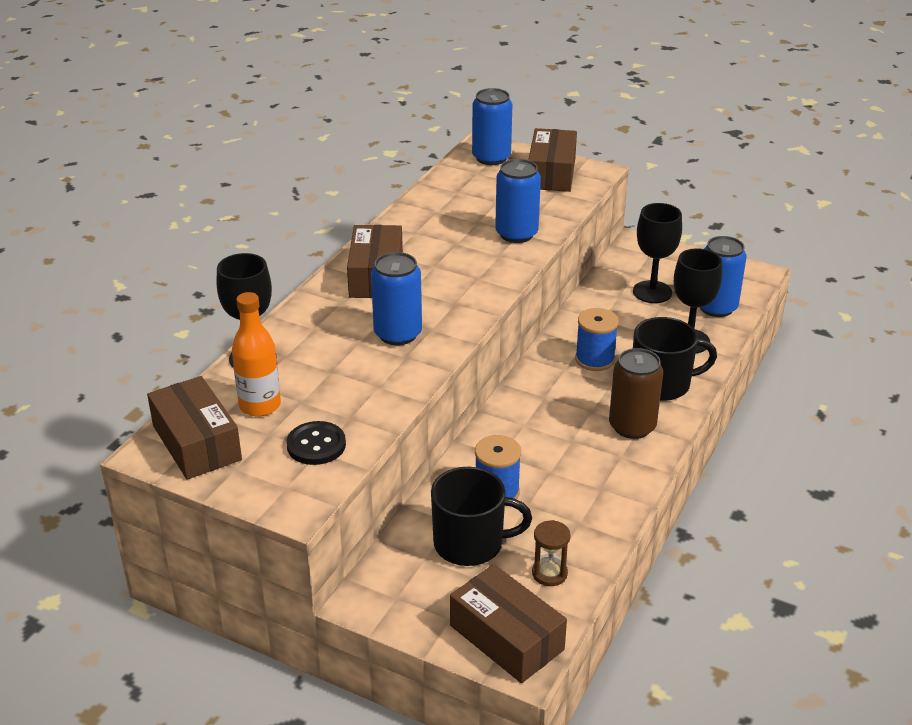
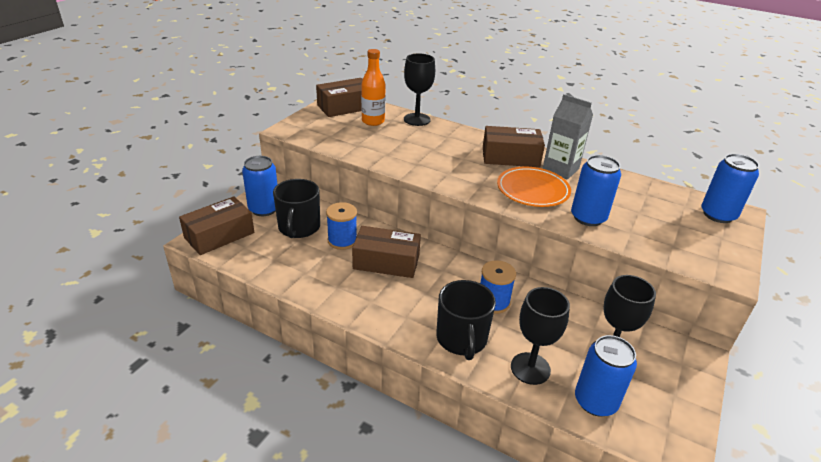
camera: 90 degrees right, 0 degrees up
(316, 445) = (335, 135): black button -> none
(398, 334) = (441, 162): blue can -> blue can (264, 209)
(405, 241) = (560, 169): none -> grey carton
(462, 265) = (532, 190): none -> orange plate
(549, 573) = (263, 255): brown hourglass -> none
(551, 173) = (708, 246): brown box -> brown box (386, 262)
(632, 426) = (405, 312): brown can -> none

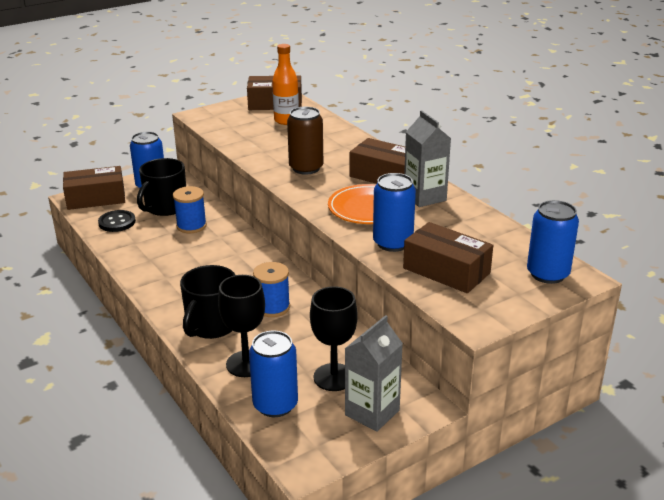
camera: 30 degrees right, 5 degrees down
(266, 256) = (117, 222): none -> black button
(386, 262) = (212, 251): brown box -> brown box (446, 270)
(417, 119) = (332, 126): black goblet -> none
(441, 163) = (306, 168): none -> brown can
(670, 377) = (372, 412): none -> grey carton

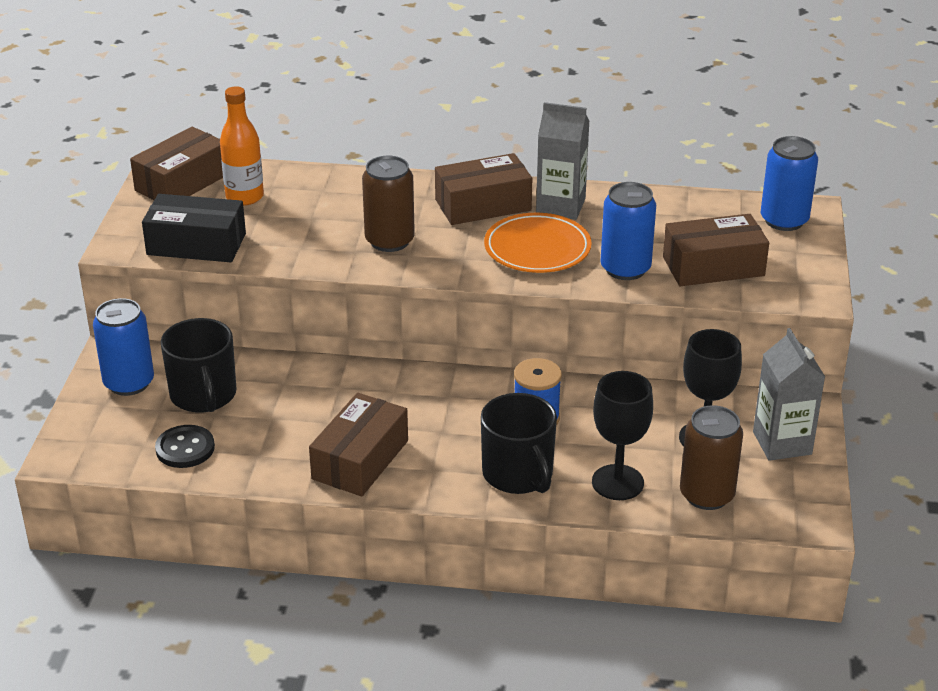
camera: 50 degrees left, 5 degrees up
(96, 198) = (91, 440): brown box -> brown box (360, 460)
(191, 226) = (281, 396): blue spool -> none
(226, 128) = (196, 244): none -> black box
(275, 405) = (707, 495): blue can -> brown can

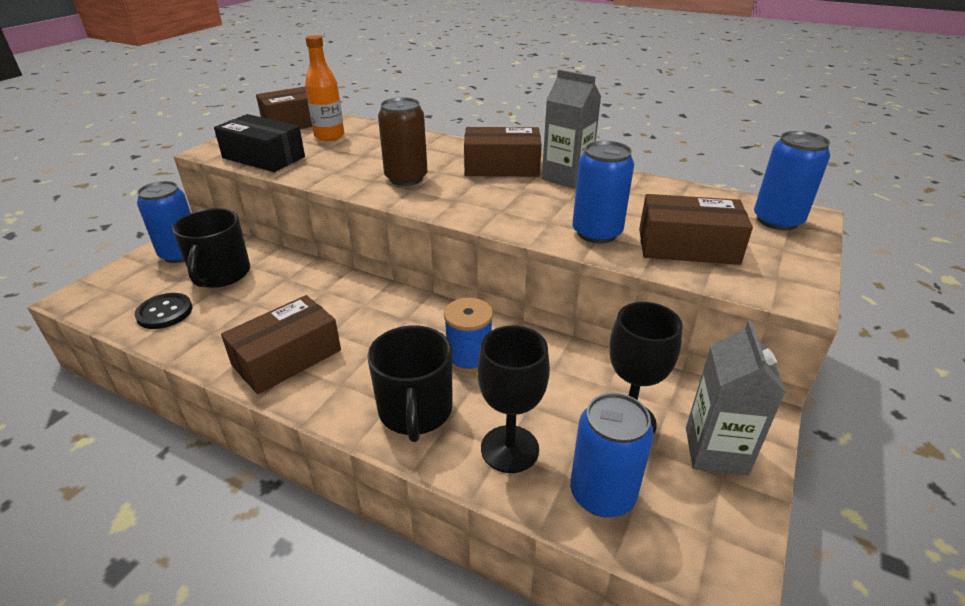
camera: 20 degrees right, 0 degrees up
(537, 248) = (525, 203): orange plate -> none
(707, 495) = (602, 494): brown can -> blue can

